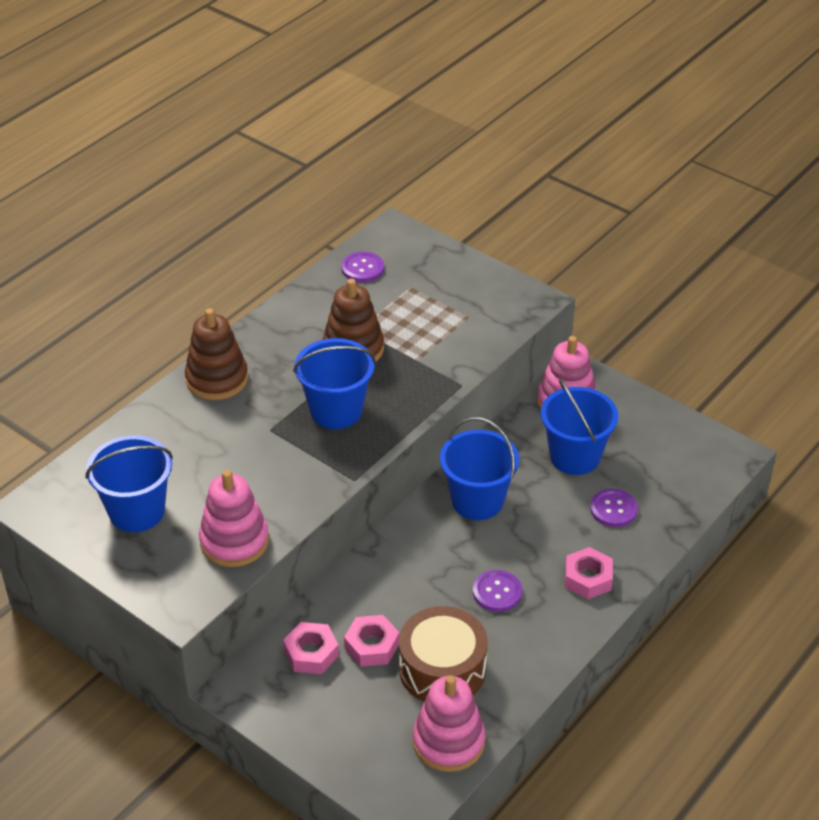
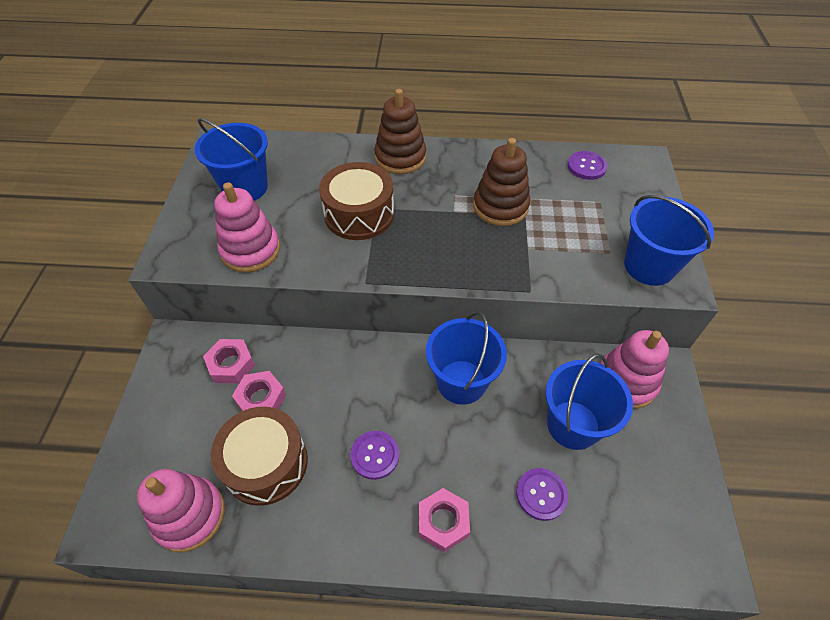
camera: 55 degrees right, 10 degrees up
(265, 445) = (359, 214): none -> brown drum
(336, 410) = (428, 232): blue bucket -> blue bucket (649, 266)

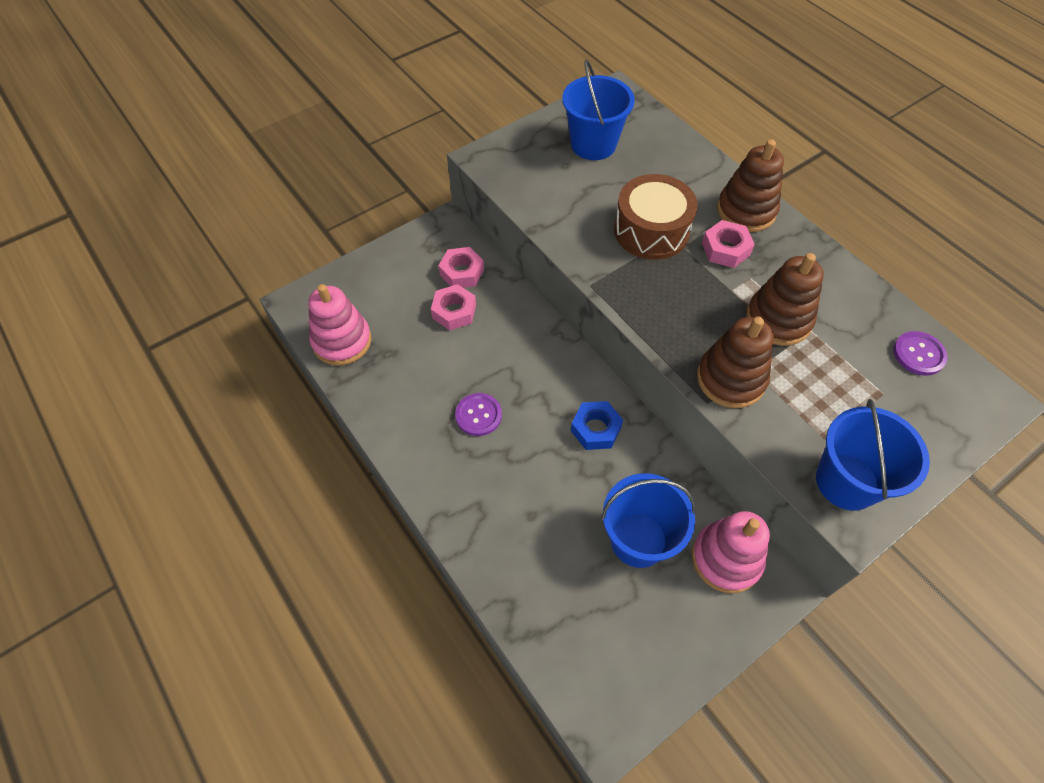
camera: 50 degrees right, 5 degrees up
(250, 250) = (542, 195): pink stacking toy -> none
(266, 463) = (412, 353): brown drum -> none
(443, 522) = (469, 497): pink nut -> pink nut (725, 249)
(461, 382) = (595, 429): blue bucket -> blue nut
(523, 264) = (730, 379): none -> brown stacking toy
(541, 494) = (552, 553): purple button -> none

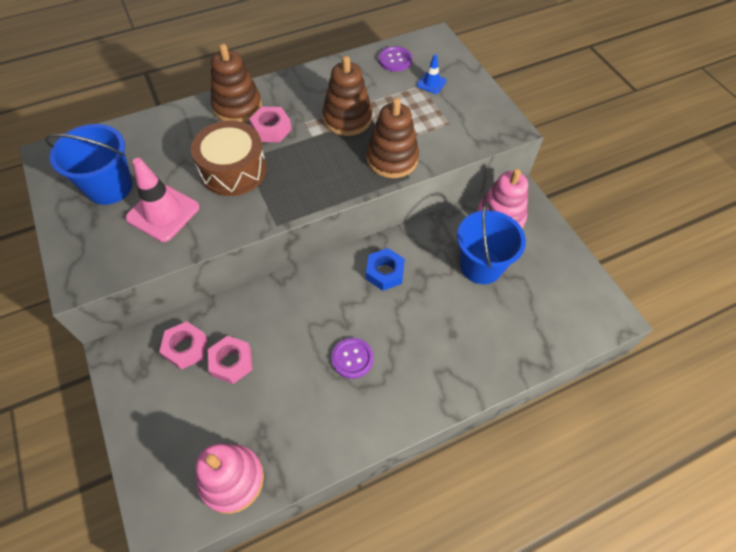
camera: 80 degrees left, 0 degrees up
(576, 191) = (163, 213): none -> pink traffic cone
(846, 482) = (482, 123): blue bucket -> none
(895, 406) = (431, 83): none -> blue traffic cone

